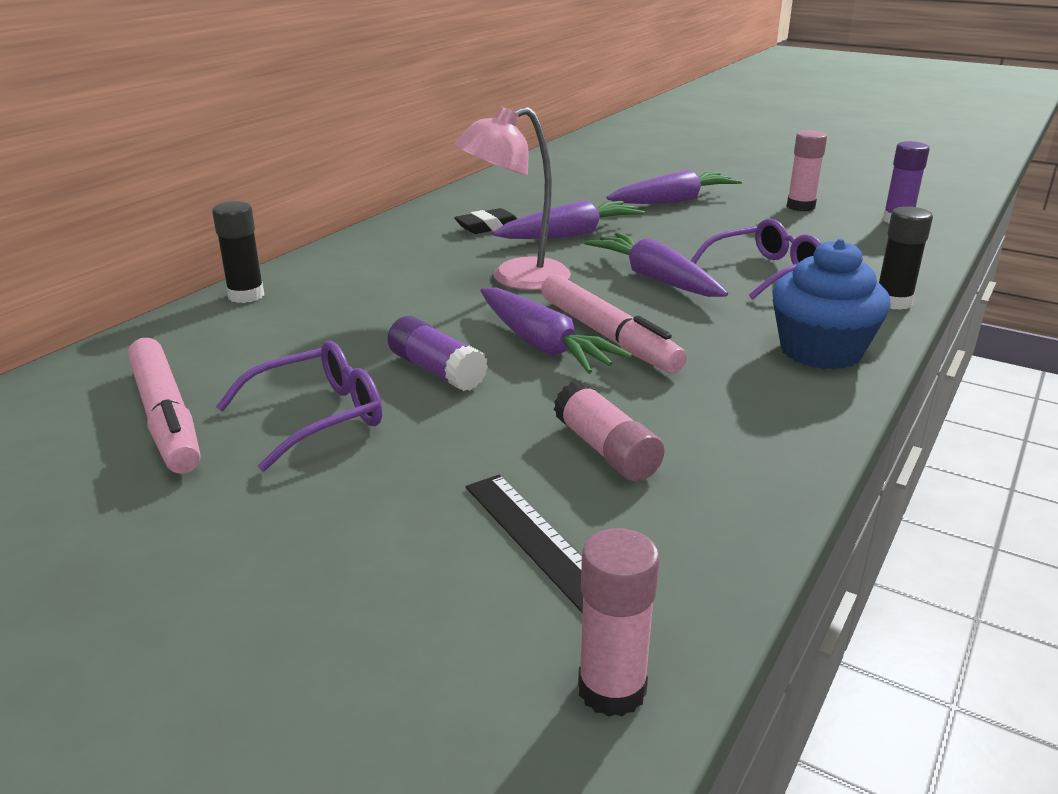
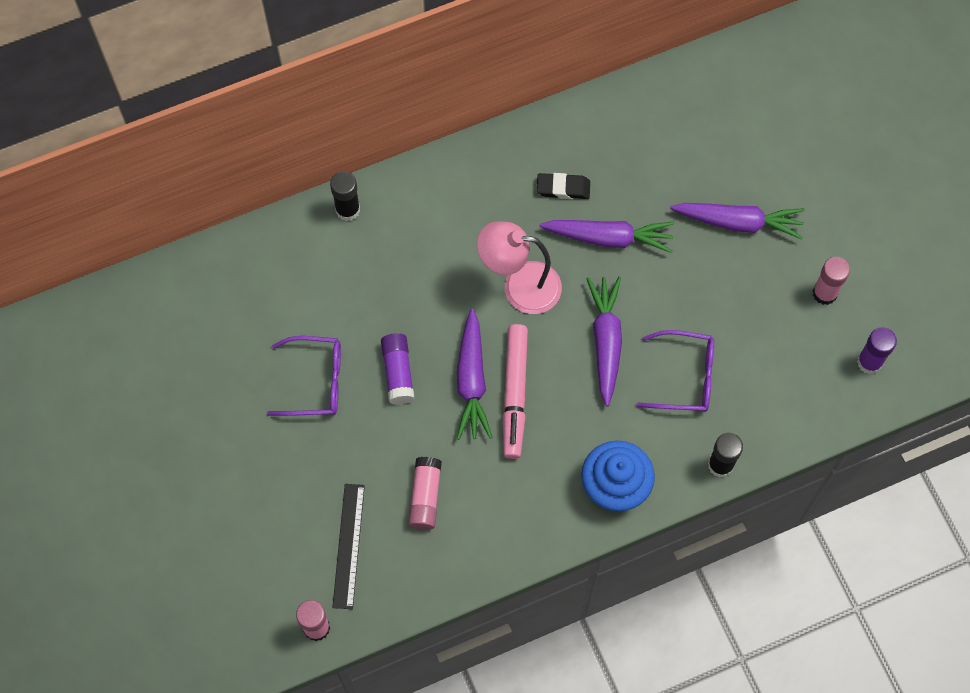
camera: 35 degrees right, 40 degrees up
(166, 417) = (248, 336): pink marker -> none

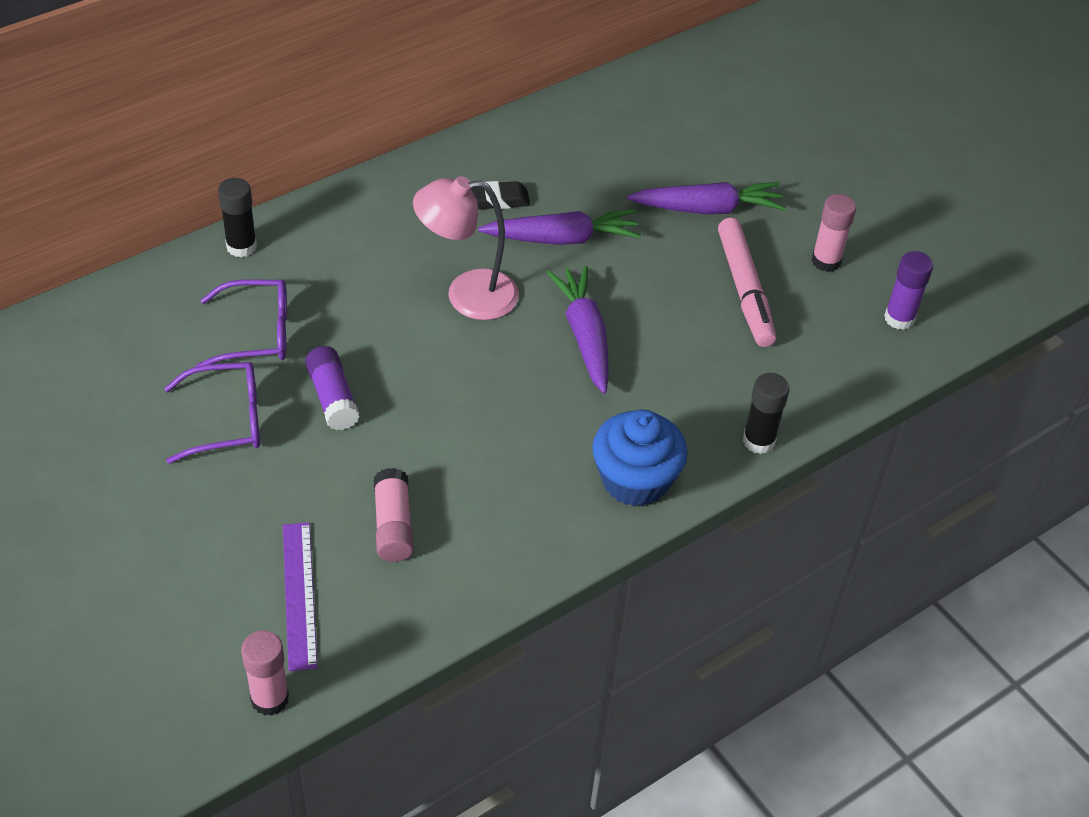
camera: 15 degrees left, 20 degrees down
(348, 545) = (299, 594): black ruler -> purple ruler
(472, 381) = (428, 395): purple carrot -> none
(515, 394) = (485, 401): pink marker -> pink marker (745, 290)
(685, 377) = (689, 359): purple glasses -> purple glasses (256, 333)

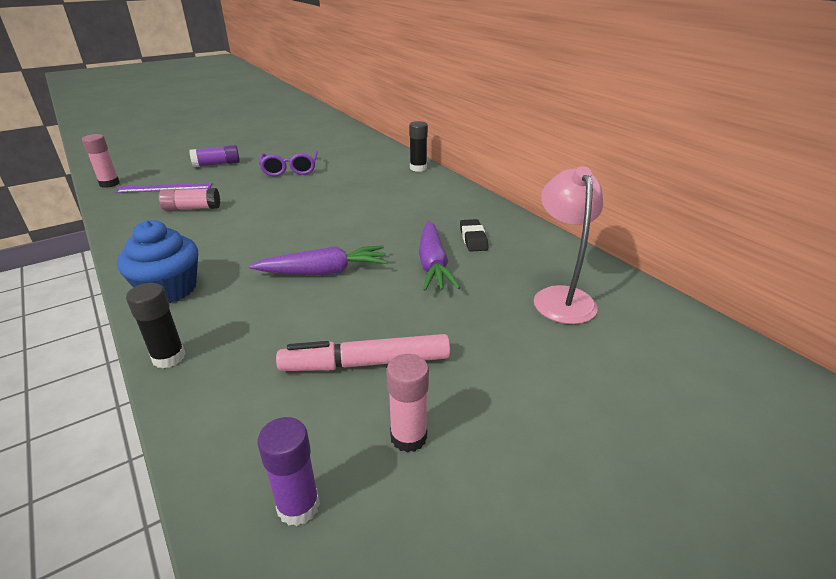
camera: 95 degrees right, 15 degrees down
(256, 333) = (350, 173): purple glasses -> none
(332, 398) = (295, 192): purple glue stick -> purple glue stick (217, 164)
(467, 295) = (373, 228): pink lamp -> pink lamp (561, 297)
(708, 209) = (484, 345): purple carrot -> none

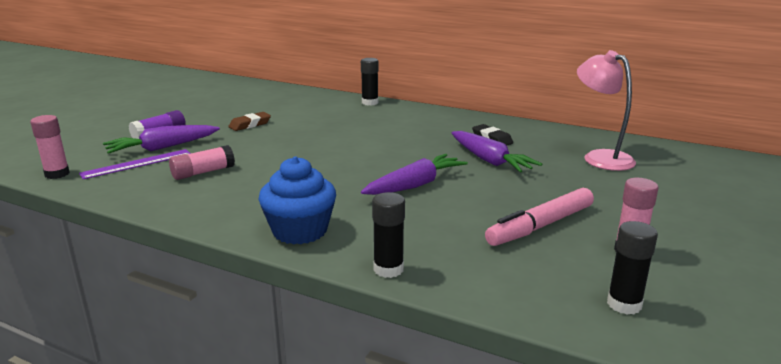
camera: 30 degrees left, 10 degrees down
(201, 177) = (162, 148): none -> purple carrot
(290, 170) = (250, 125): purple glasses -> brown eraser
(298, 506) = (624, 304): purple glue stick -> black glue stick

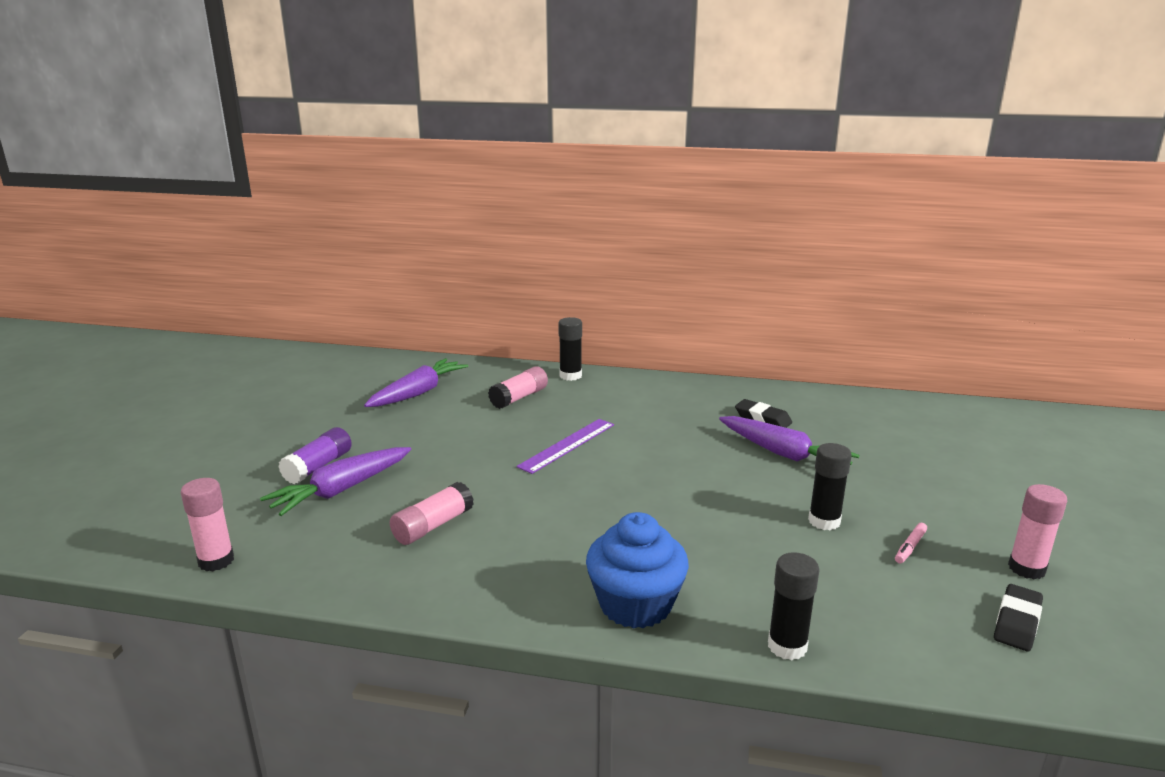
camera: 15 degrees left, 0 degrees up
(137, 164) = (325, 524): purple ruler -> purple ruler (567, 445)
(250, 125) = (436, 433): brown eraser -> none
(323, 111) = (519, 397): none -> pink glue stick
(415, 185) = (724, 506): purple carrot -> purple carrot (418, 393)
(540, 226) = (910, 547): pink marker -> pink marker, size x0.41
(588, 282) = (1017, 622): none -> black eraser
(600, 157) = (903, 432): pink lamp -> none
(624, 304) = (1072, 647): black glue stick -> black glue stick (824, 521)

